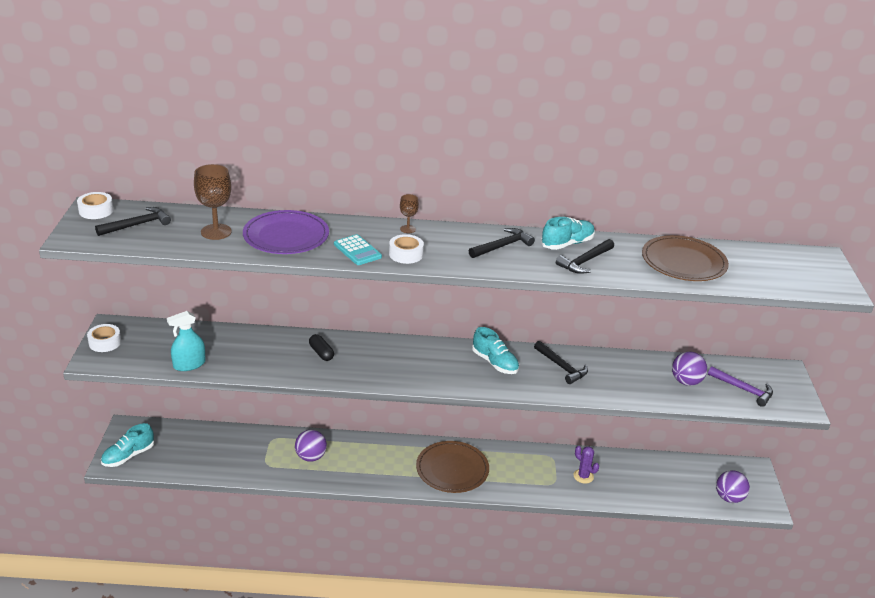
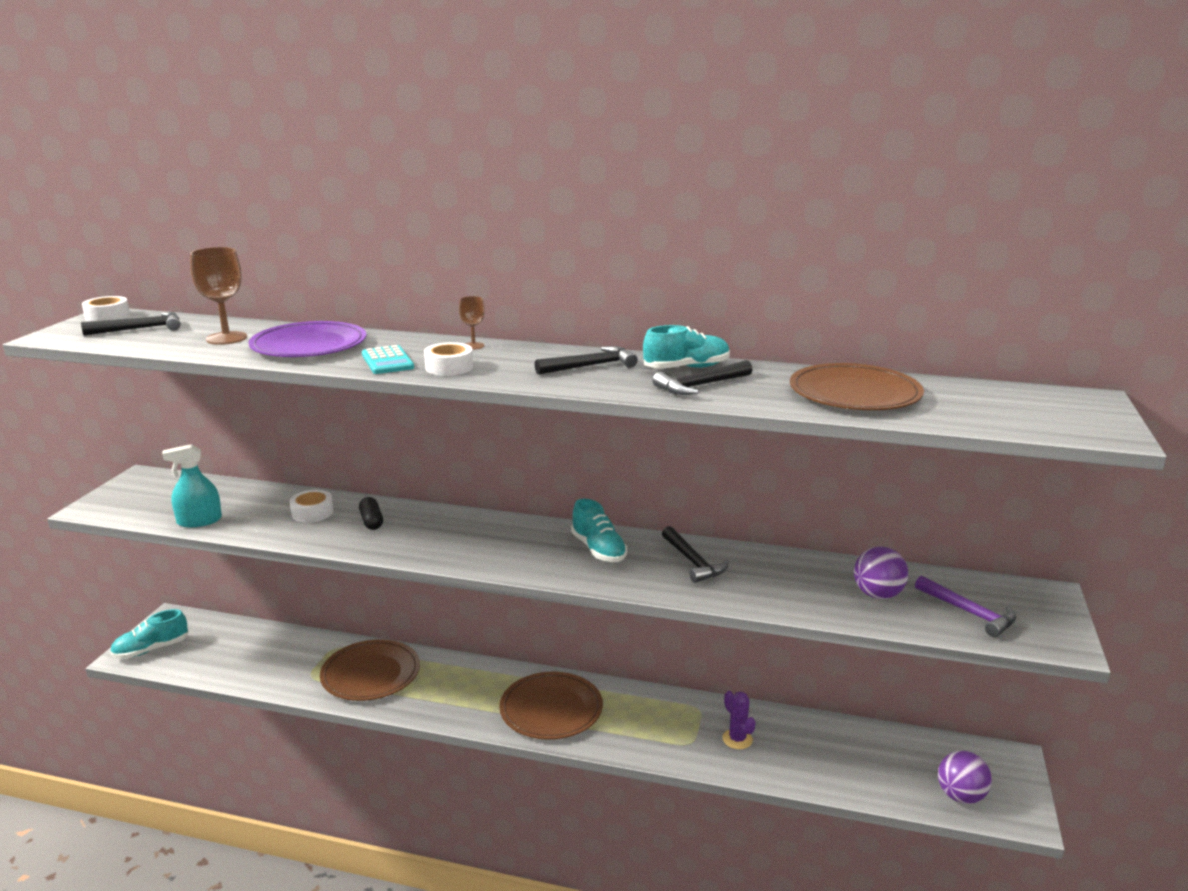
camera: 15 degrees right, 10 degrees down
(105, 342) = (119, 492): white tape -> white tape (312, 512)
(311, 457) = (370, 674): purple ball -> brown plate

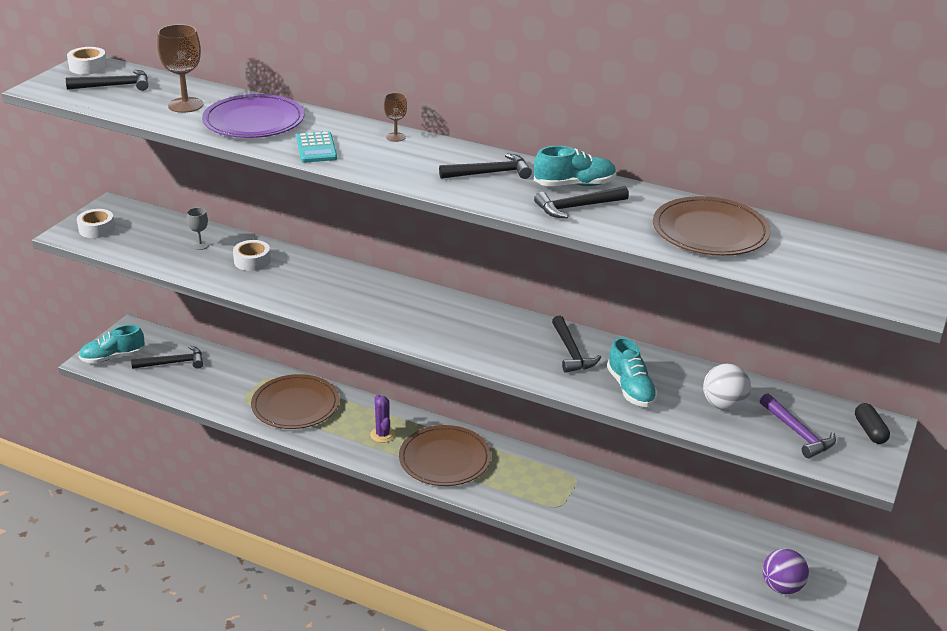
camera: 10 degrees right, 10 degrees up
(199, 521) = (156, 258): turquoise spray bottle -> none
(222, 647) = (173, 363): none -> black hammer
(249, 503) = (200, 245): none -> grey goblet
(371, 521) = (301, 276): black capsule -> black capsule (870, 431)
(449, 367) = (367, 161): white tape -> white tape (97, 229)
(598, 550) = (492, 329): turquoise shoe -> turquoise shoe (630, 389)
(737, 739) = (601, 509): purple cactus -> purple cactus (382, 435)
(877, 595) = (723, 405): purple ball -> white ball

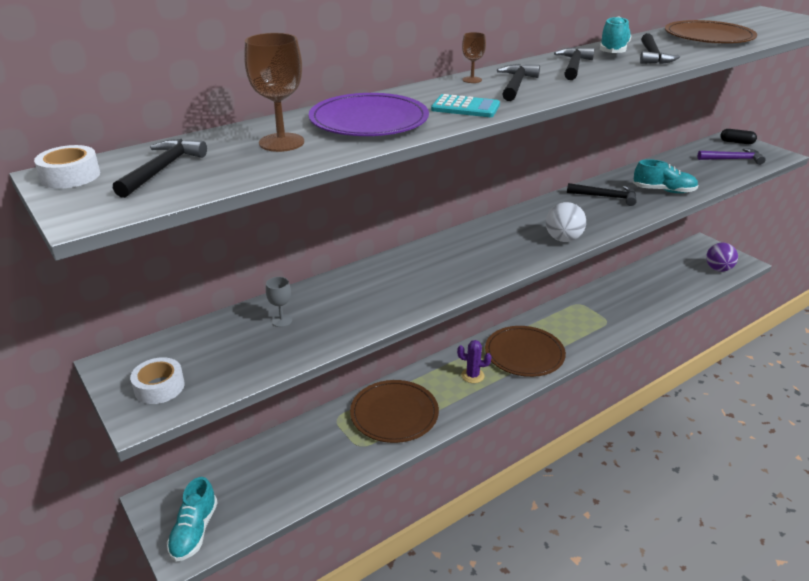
camera: 60 degrees left, 0 degrees up
(173, 363) = (252, 482): black hammer -> black hammer (516, 85)
(252, 261) = (347, 297): white tape -> none
(723, 405) = (695, 170): white ball -> white ball (563, 239)

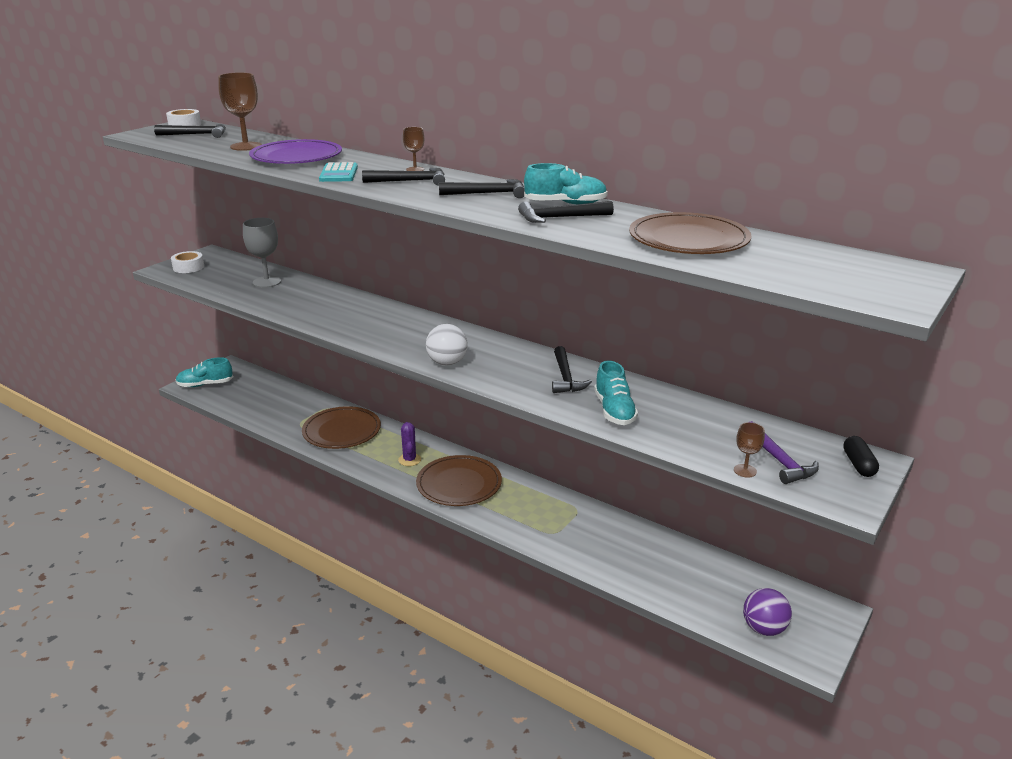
camera: 70 degrees right, 5 degrees down
(281, 321) = (267, 282): grey goblet -> grey goblet, size x1.86
(746, 170) = (745, 471): none -> brown goblet

